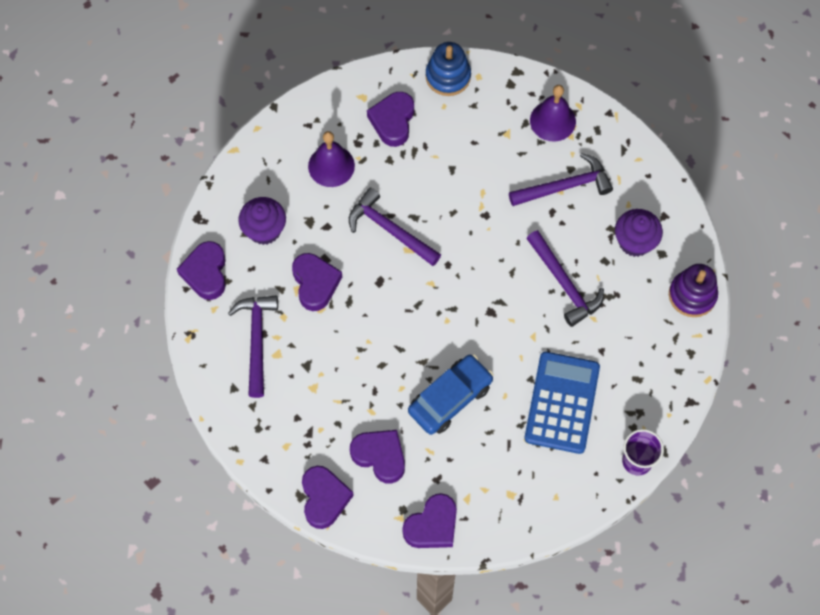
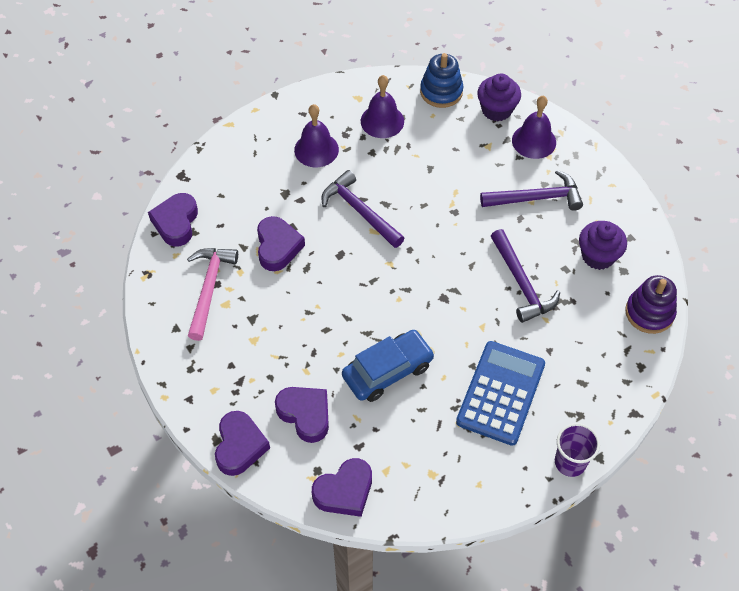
camera: 10 degrees right, 10 degrees down
(257, 340) = (209, 288): purple hammer -> pink hammer
(264, 230) = (240, 194): purple cupcake -> purple cupcake (496, 110)
(393, 121) = (382, 121): purple heart -> purple bell

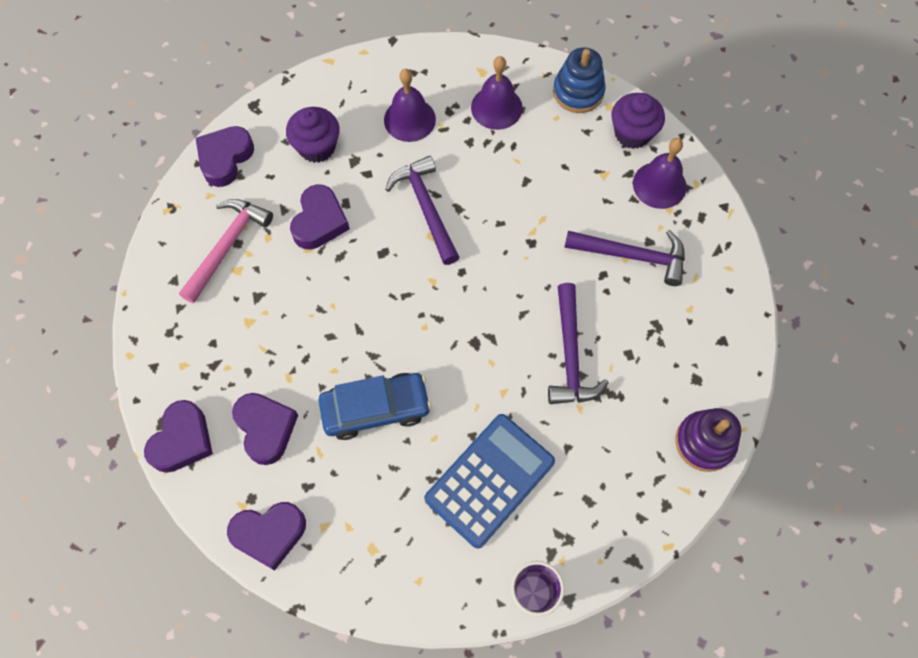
camera: 20 degrees right, 10 degrees up
(598, 256) = (674, 351): purple cupcake -> purple cupcake (317, 147)

